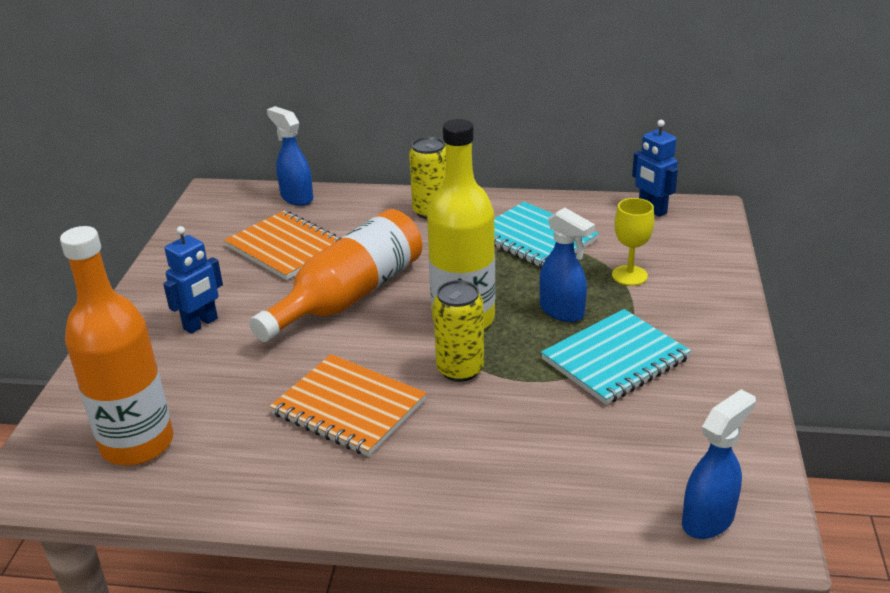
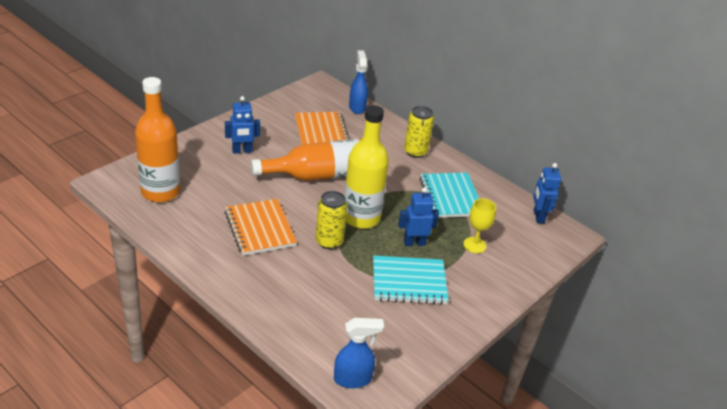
camera: 30 degrees right, 5 degrees up
(562, 311) = (414, 243): blue spray bottle -> blue robot

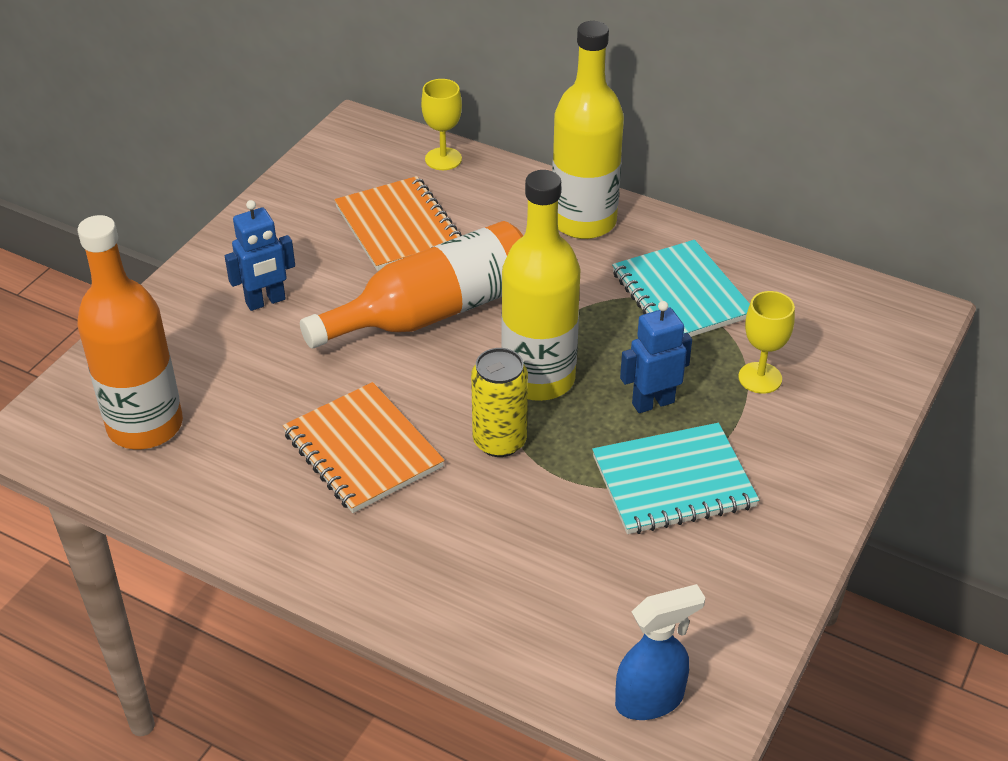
camera: 10 degrees left, 5 degrees up
(357, 107) = (443, 159): blue spray bottle -> yellow goblet
(415, 152) = (583, 221): yellow can -> yellow bottle
(538, 216) = (847, 293): blue robot -> none

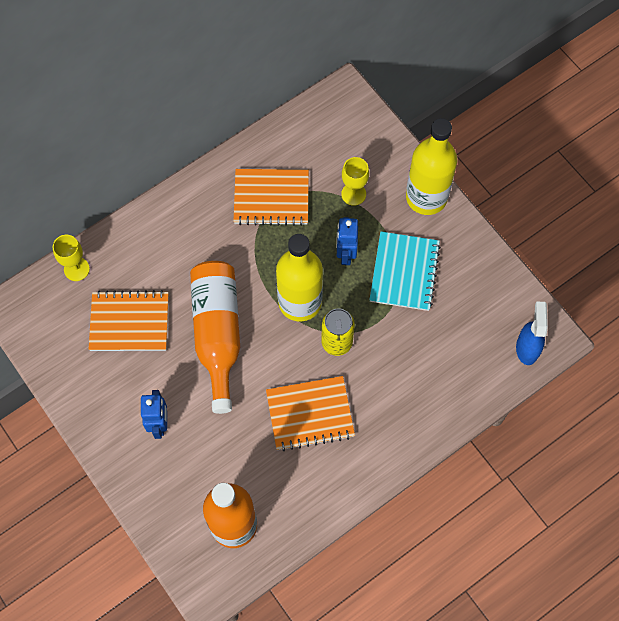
camera: 65 degrees left, 25 degrees up
(583, 221) = (182, 217): yellow bottle -> yellow bottle (426, 197)
(681, 295) = (271, 198): turquoise notebook -> orange notebook

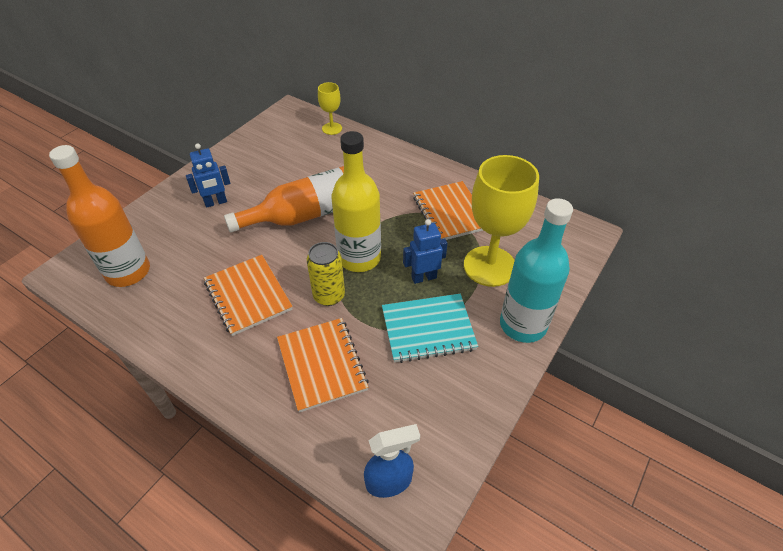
camera: 70 degrees right, 20 degrees down
(129, 322) = (299, 164): orange notebook -> orange notebook (322, 365)
(353, 194) = (489, 266): yellow goblet -> yellow goblet, size x2.04
(426, 197) = (523, 325): yellow bottle -> turquoise bottle

